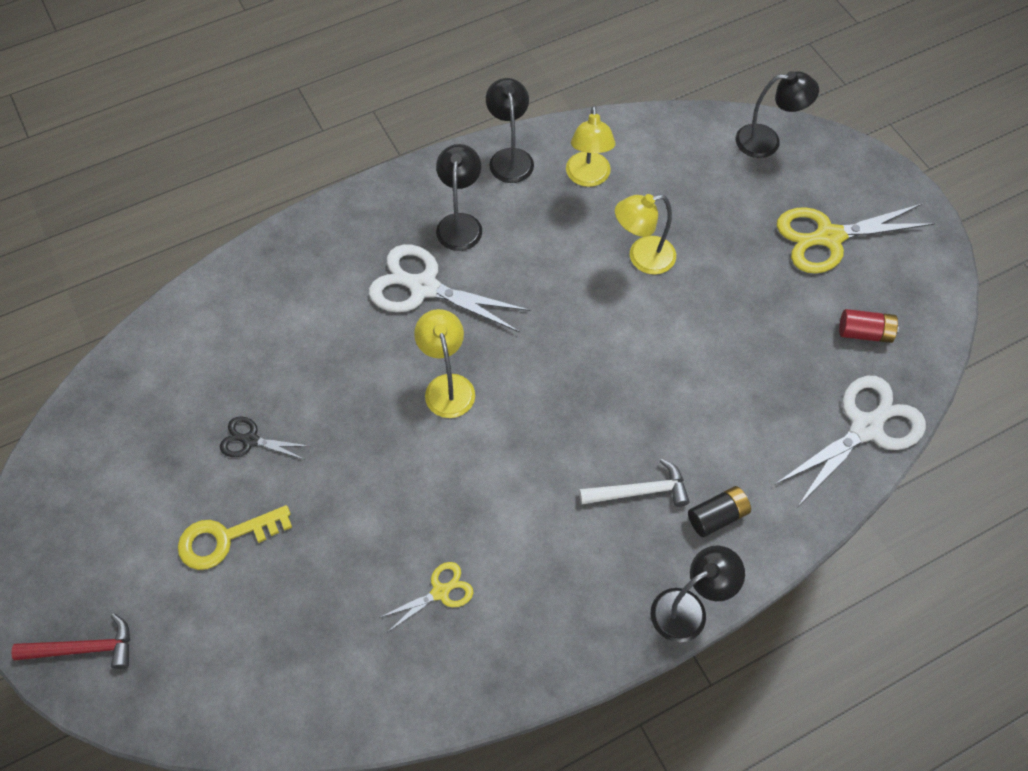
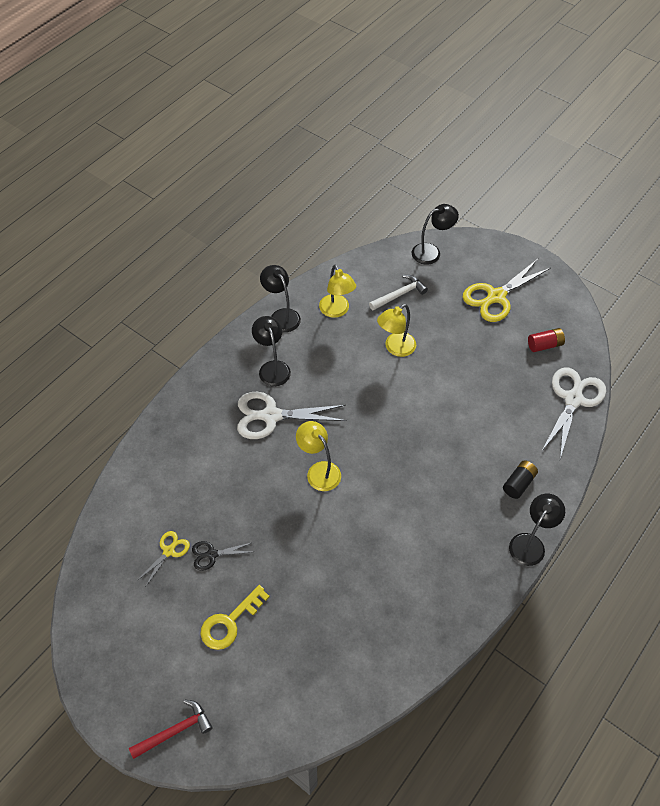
camera: 25 degrees left, 5 degrees down
(440, 592) = (382, 596): yellow scissors -> yellow scissors (169, 551)
(640, 491) = (467, 487): white hammer -> white hammer (399, 294)

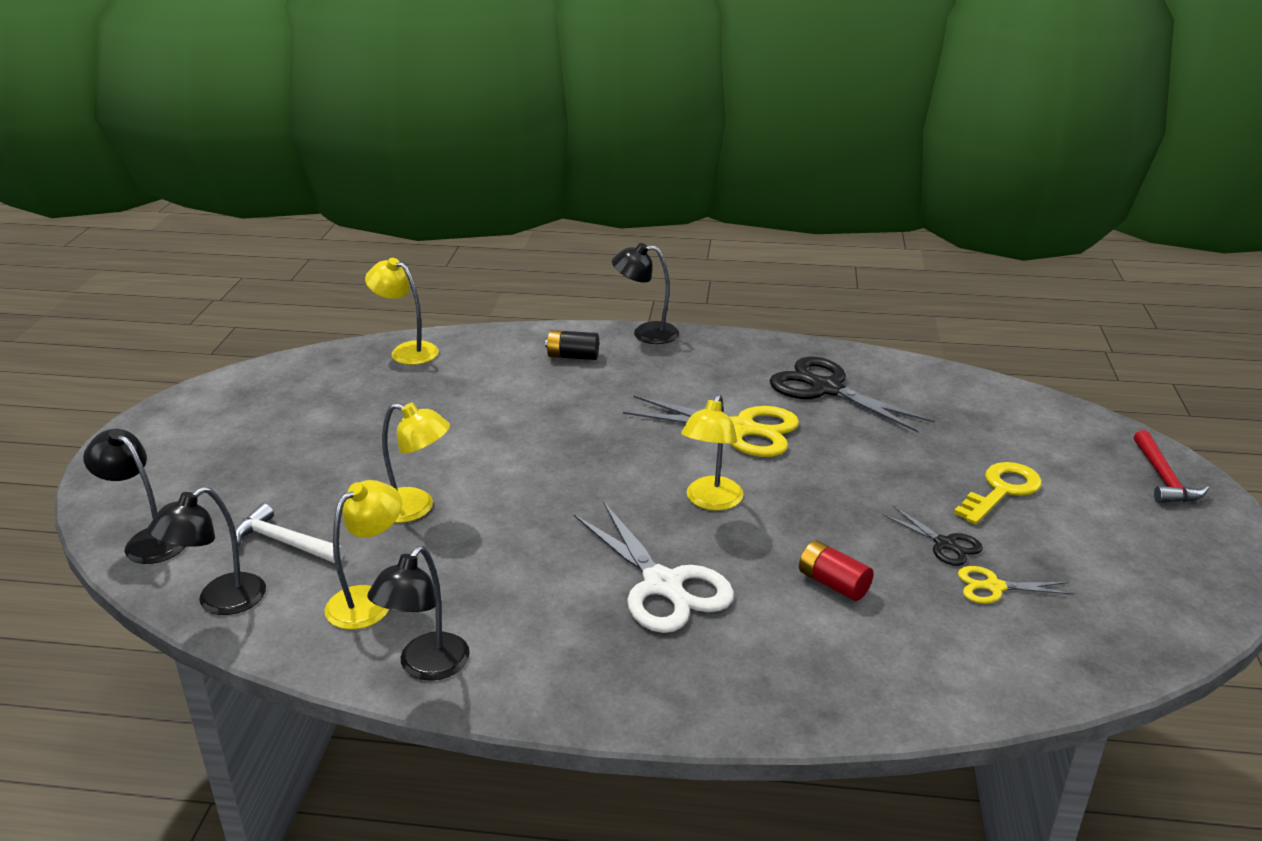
camera: 120 degrees left, 25 degrees down
(175, 731) = (1163, 478): red hammer -> red hammer turned 120 degrees counterclockwise
(230, 622) = (1001, 491): yellow key -> yellow key turned 60 degrees counterclockwise
(272, 368) = (562, 625): black lamp -> black lamp (220, 602)
(393, 608) = (826, 389): none -> black scissors
(496, 296) = (237, 448): yellow scissors -> yellow scissors (740, 429)
(544, 345) = (320, 388): red battery -> red battery (833, 583)
(573, 399) = (406, 351): white scissors -> yellow lamp

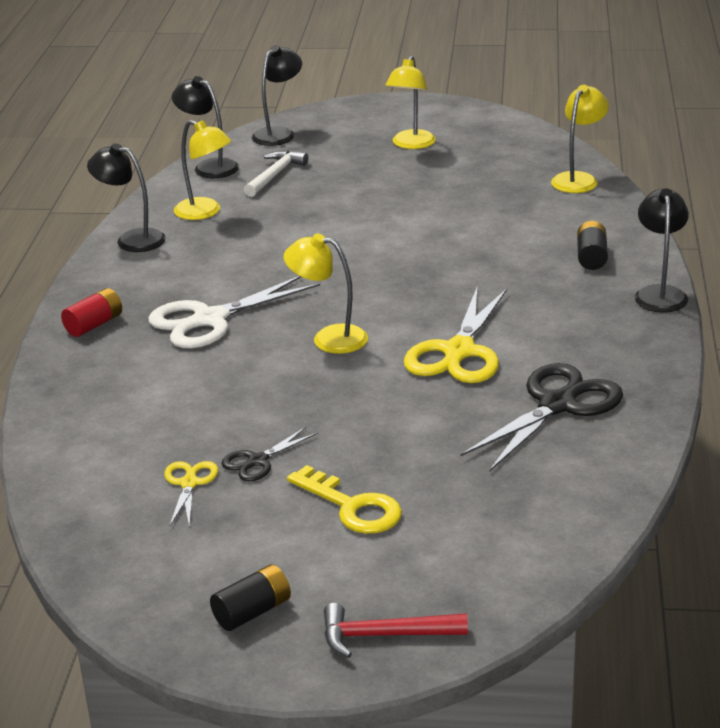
camera: 90 degrees right, 0 degrees up
(416, 508) = (317, 214): yellow lamp -> yellow lamp (411, 144)
(833, 583) = (203, 397): red battery -> red battery (94, 325)
(1169, 543) = (252, 612): none -> black battery

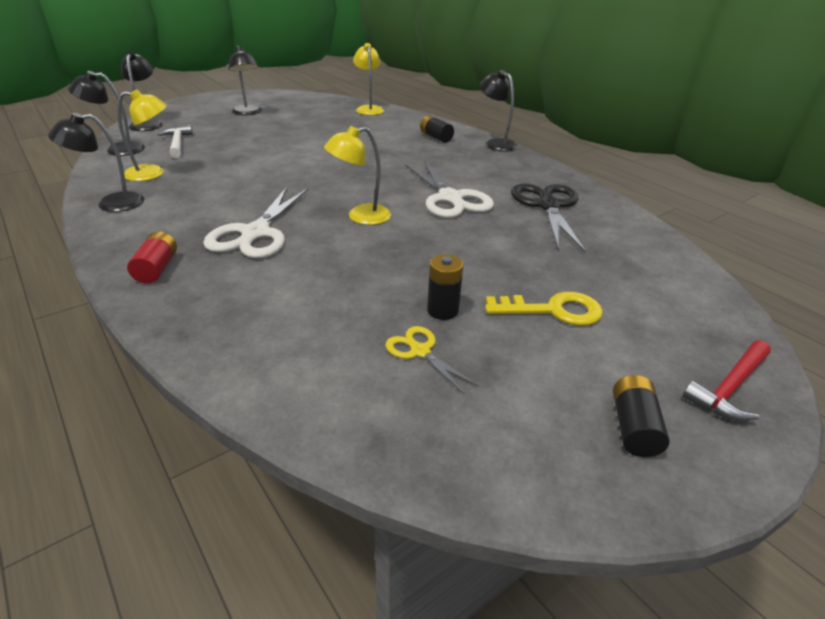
camera: 45 degrees left, 5 degrees up
(258, 461) = (442, 310): black scissors -> black battery
(411, 144) = (248, 113): yellow lamp -> black lamp
(459, 352) = (450, 198): yellow scissors -> white scissors

